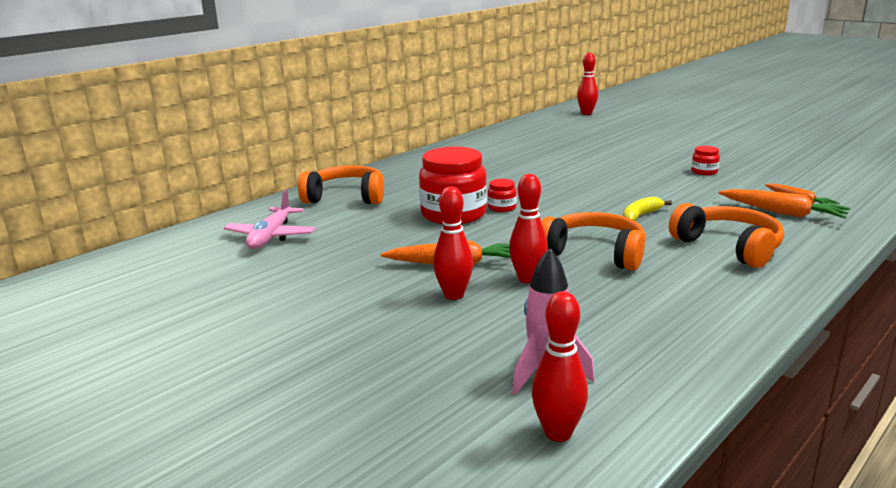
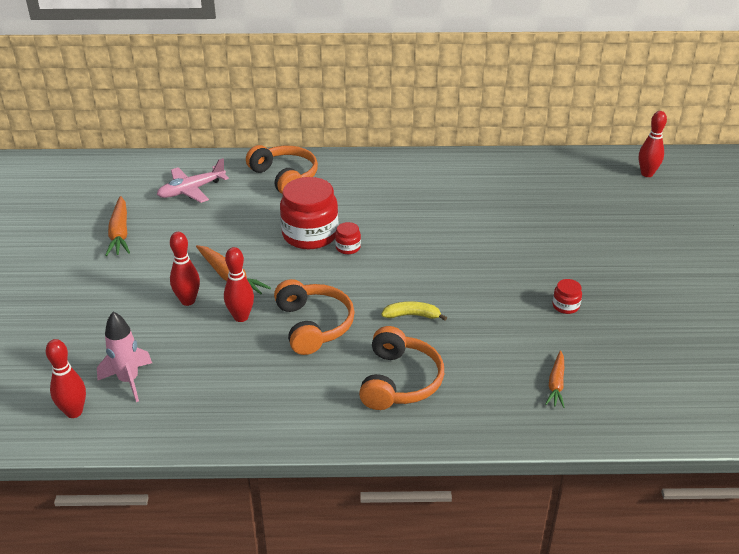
camera: 45 degrees right, 15 degrees up
(783, 213) = (513, 384): orange carrot -> orange carrot (120, 233)

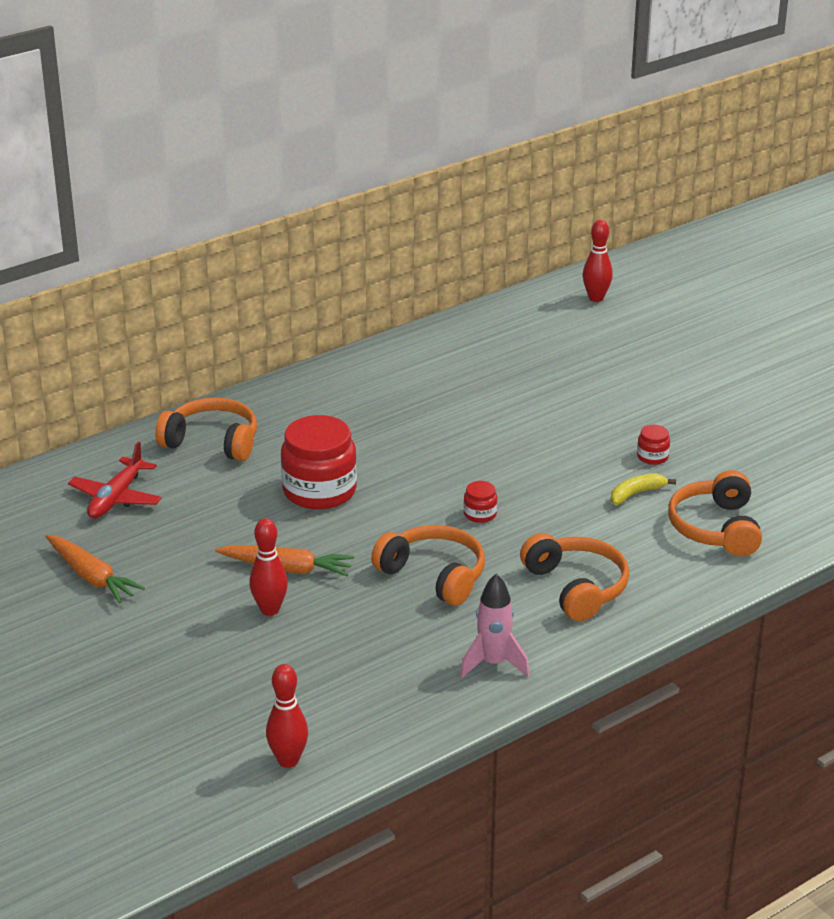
camera: 35 degrees left, 5 degrees down
(129, 381) = (308, 708): pink rocket -> pink rocket (493, 664)
(191, 190) = (116, 498): pink plane -> red plane
(241, 317) = (348, 600): red bowling pin -> none
(348, 247) = (377, 487): red jar -> red jar (480, 514)
(412, 315) = (520, 525): yellow banana -> yellow banana (636, 494)
(556, 384) = (715, 528): orange carrot -> orange headphones

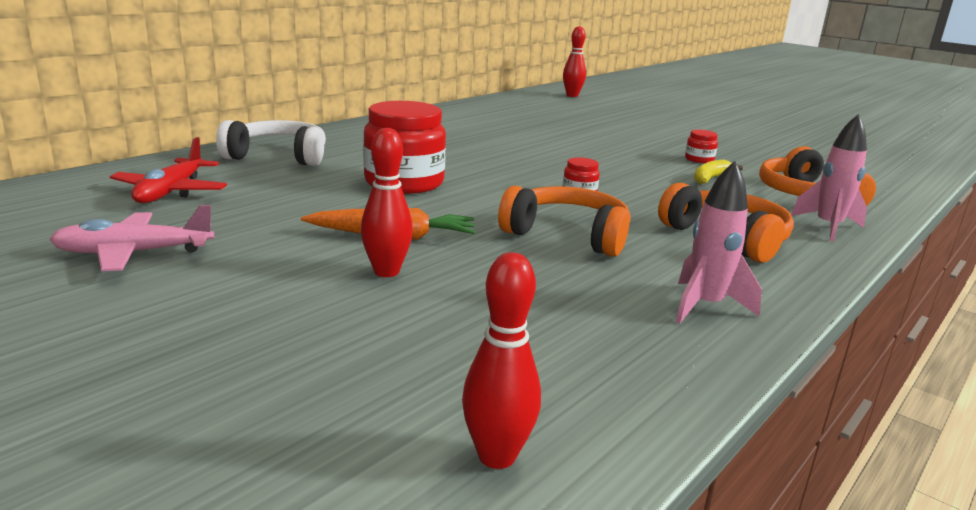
camera: 15 degrees left, 10 degrees down
(91, 577) = (133, 253): orange carrot -> pink plane
(212, 441) = (278, 156): orange headphones -> white headphones
(689, 578) = (828, 227): none -> pink rocket

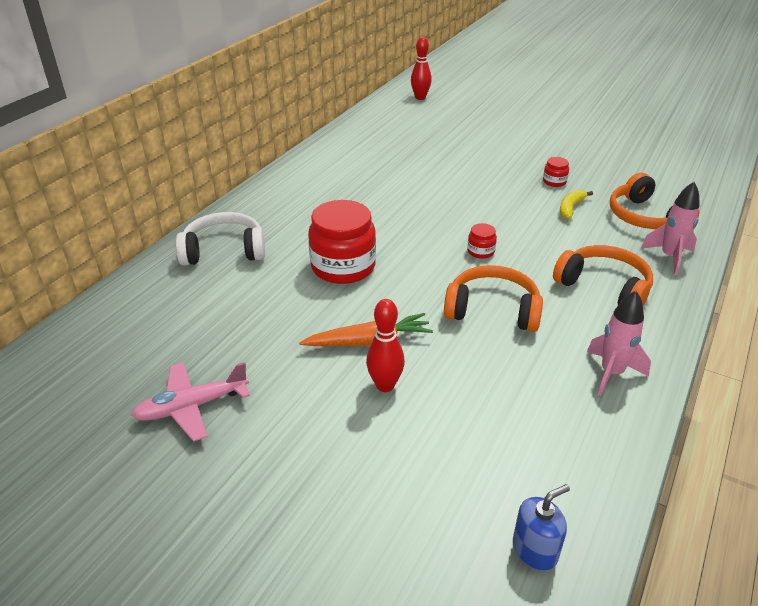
camera: 10 degrees left, 15 degrees up
(170, 192) = (168, 321): red plane -> none
(497, 456) = (535, 550): red bowling pin -> blue soap dispenser

